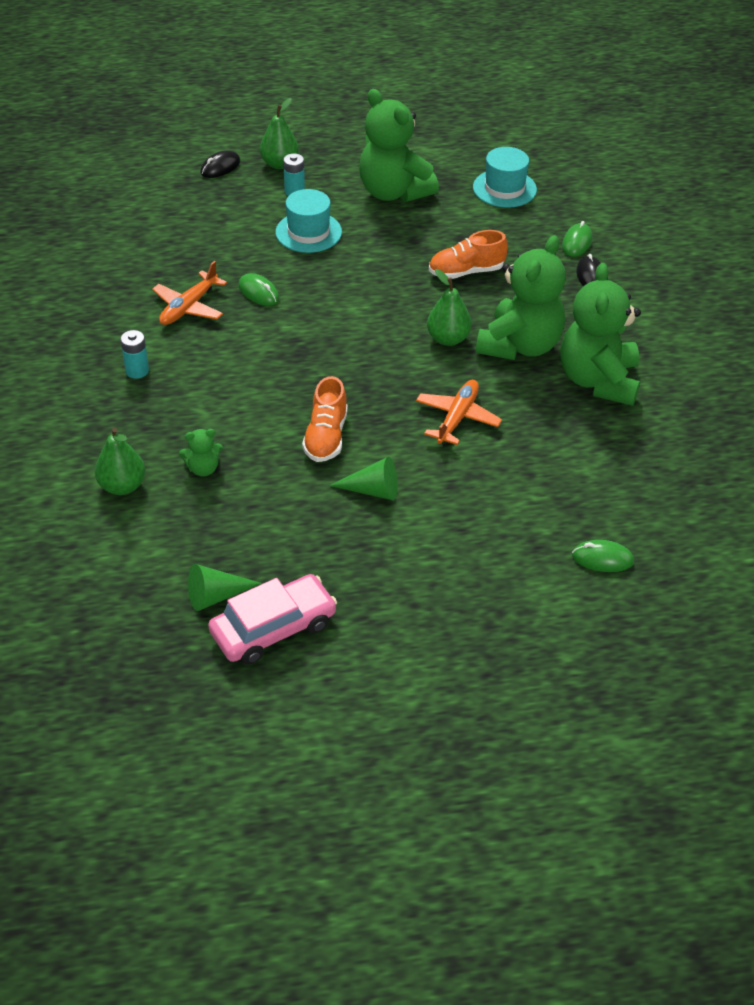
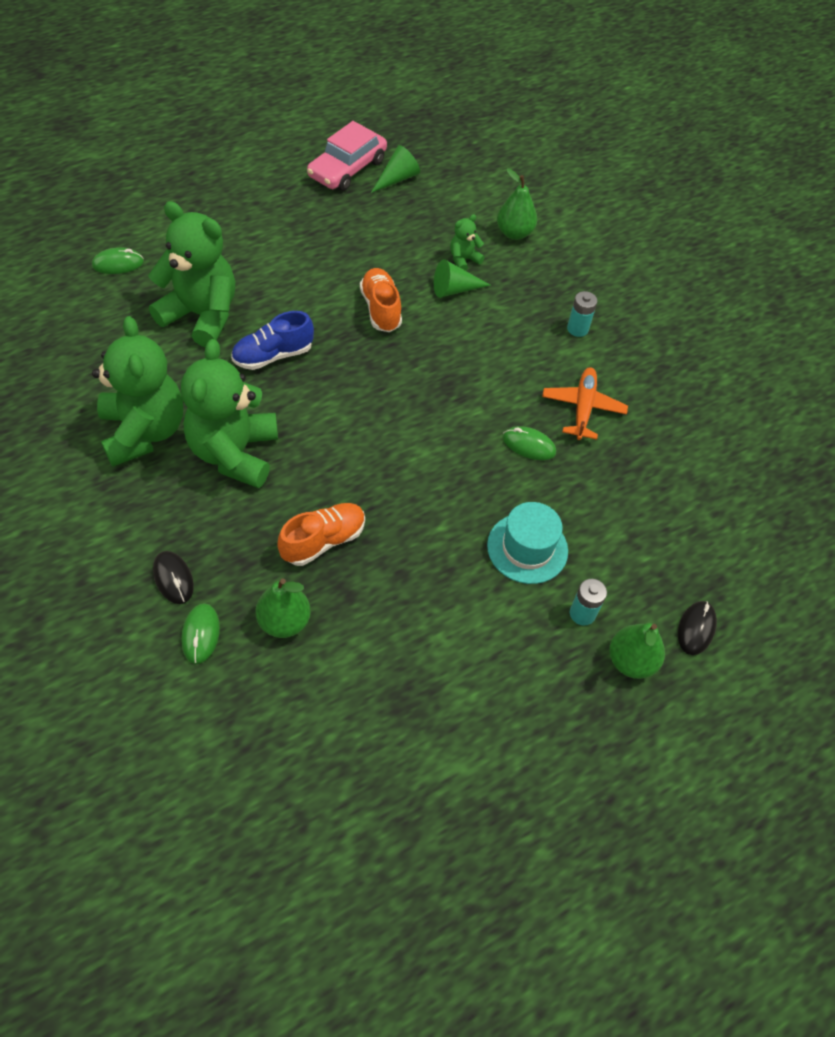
camera: 155 degrees right, 10 degrees up
(372, 490) = (321, 274): green cone -> green cone (454, 289)
(394, 192) = (462, 654): green teddy bear -> green teddy bear (201, 315)
(448, 339) = (312, 441): green pear -> green pear (284, 621)
(457, 418) = (273, 355): orange plane -> blue shoe
(504, 188) = (321, 713): turquoise hat -> none

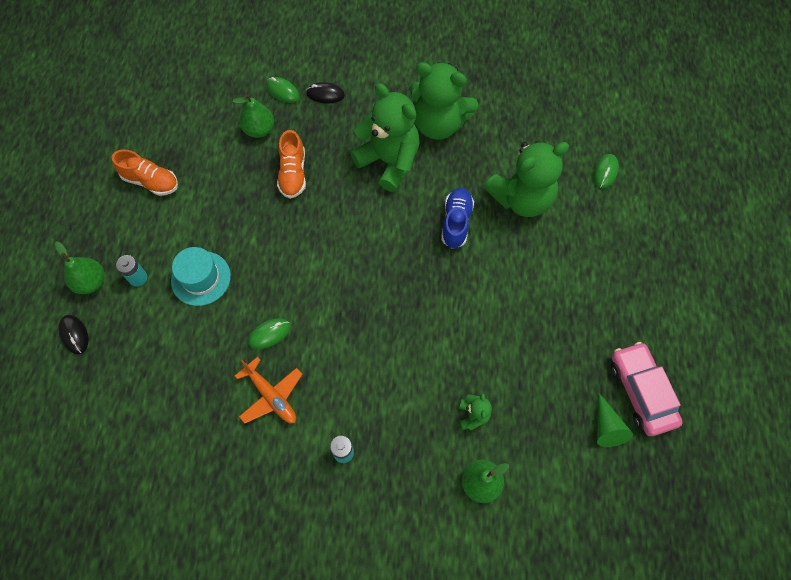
camera: 130 degrees right, 10 degrees up
(381, 309) = (457, 317): orange shoe -> orange shoe (151, 181)
(454, 289) = (444, 385): green cone -> none

